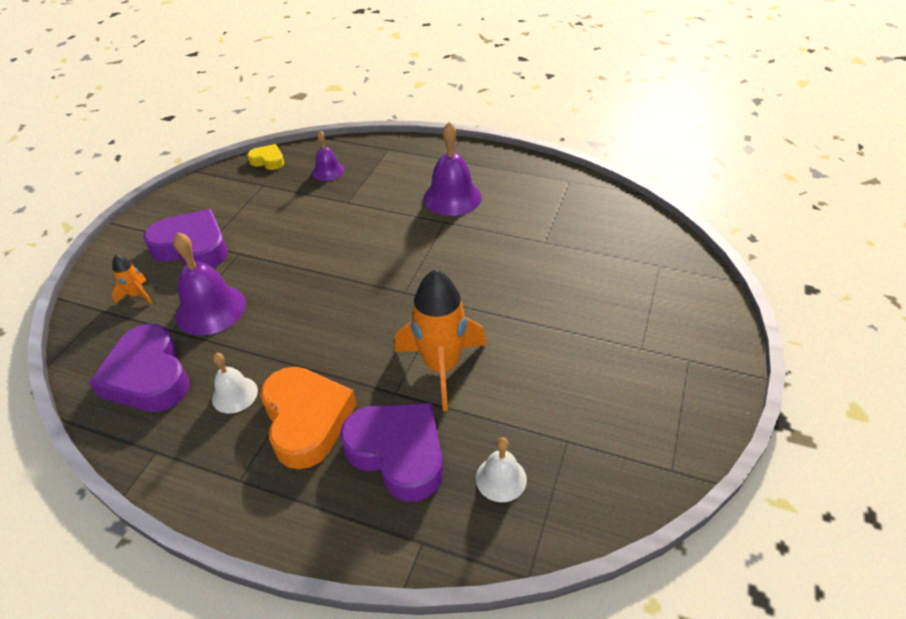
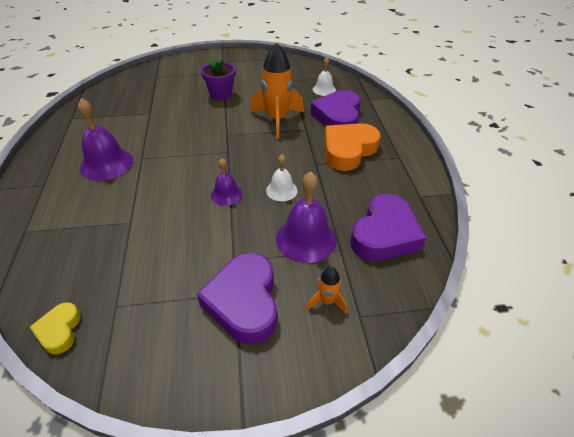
camera: 120 degrees left, 0 degrees up
(234, 394) = (359, 185): white bell -> white bell (281, 190)
(328, 171) = (76, 260): purple bell -> purple bell (226, 194)
(559, 324) = (221, 94): none -> purple flower pot

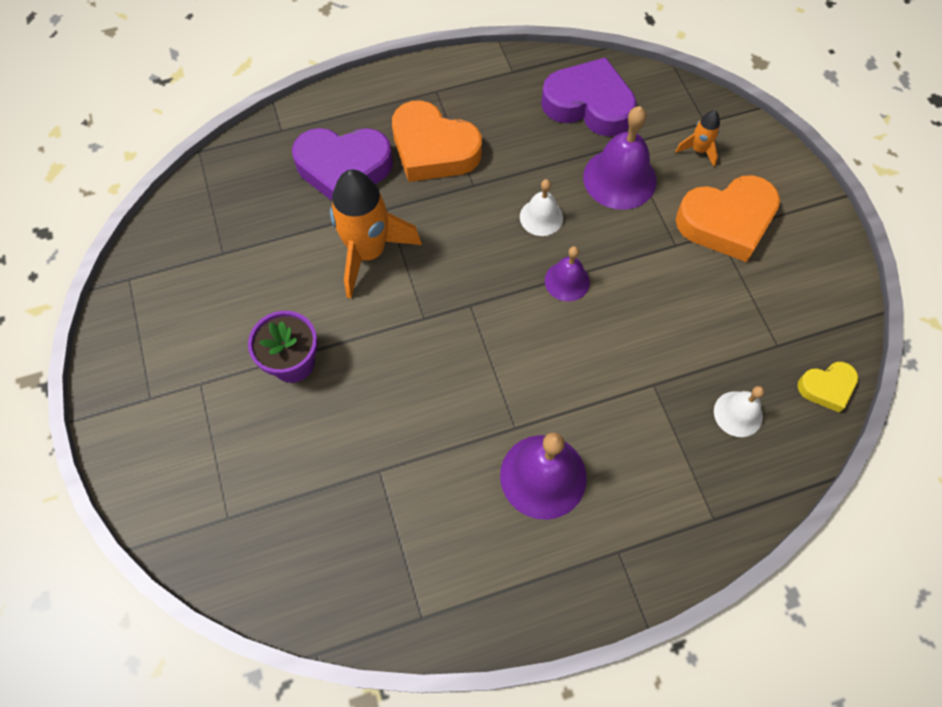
camera: 100 degrees left, 20 degrees up
(244, 302) = (726, 222): purple heart -> orange heart
(324, 89) = (256, 197): white bell -> white bell (738, 414)

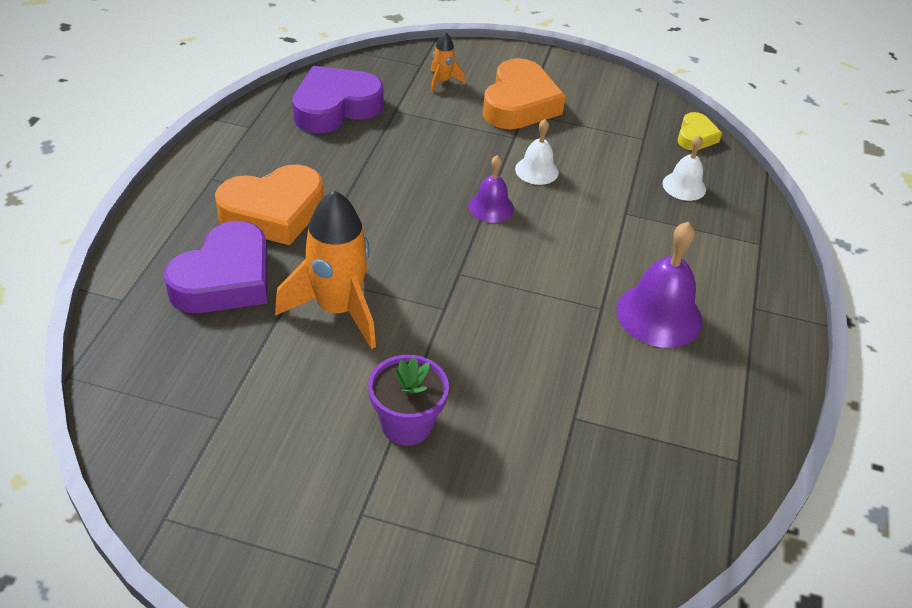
camera: 60 degrees left, 20 degrees down
(541, 217) = (415, 188): white bell -> white bell (536, 170)
(619, 178) = (424, 130): purple bell -> none

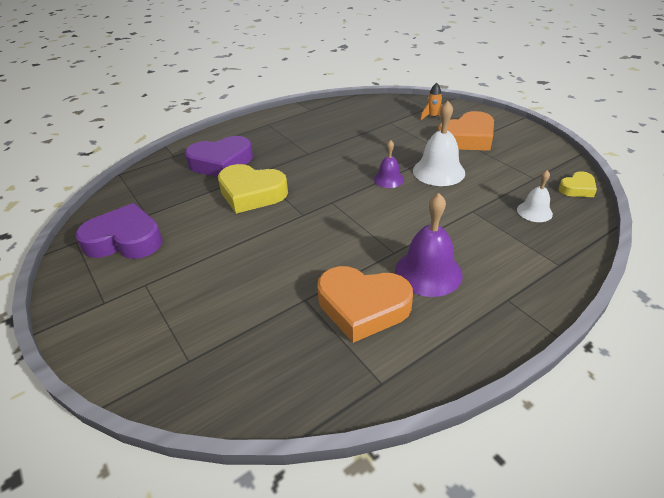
camera: 45 degrees right, 5 degrees down
(273, 212) = (276, 145): orange heart -> orange heart (362, 307)
(335, 107) = (360, 113): purple heart -> purple heart (125, 240)
(337, 309) = (251, 193): orange rocket -> yellow heart
(406, 424) = (216, 257): purple flower pot -> none
(536, 170) = (438, 171): white bell -> white bell, size x1.72

